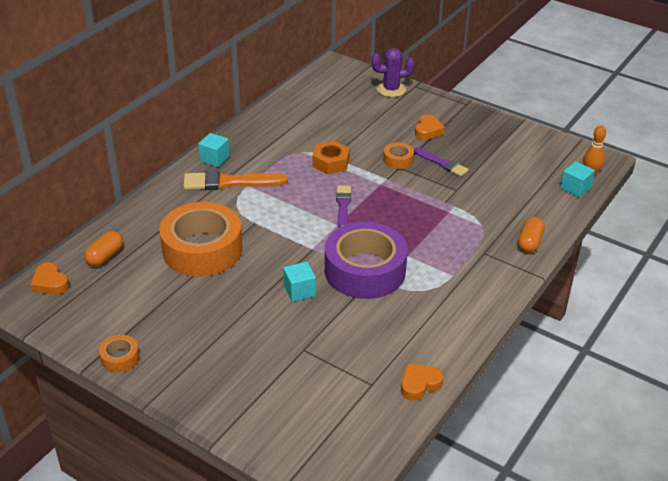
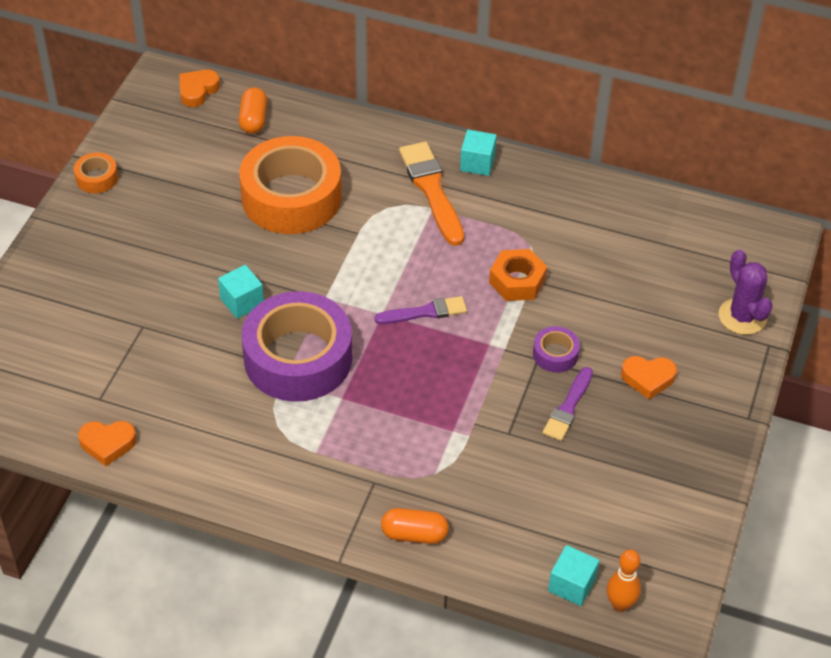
camera: 75 degrees right, 10 degrees up
(105, 256) = (253, 120): orange capsule -> orange capsule turned 75 degrees clockwise
(398, 160) = (555, 354): orange tape -> purple tape
(419, 384) = (107, 444): orange heart -> orange heart turned 135 degrees clockwise

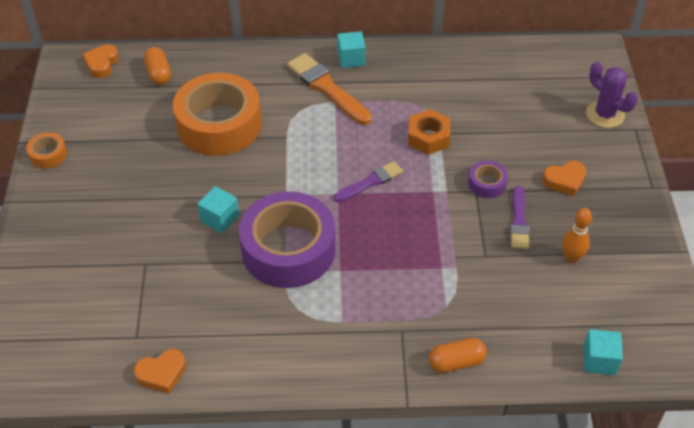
camera: 20 degrees left, 0 degrees up
(620, 604) = (644, 363): orange bowling pin -> orange bowling pin (571, 258)

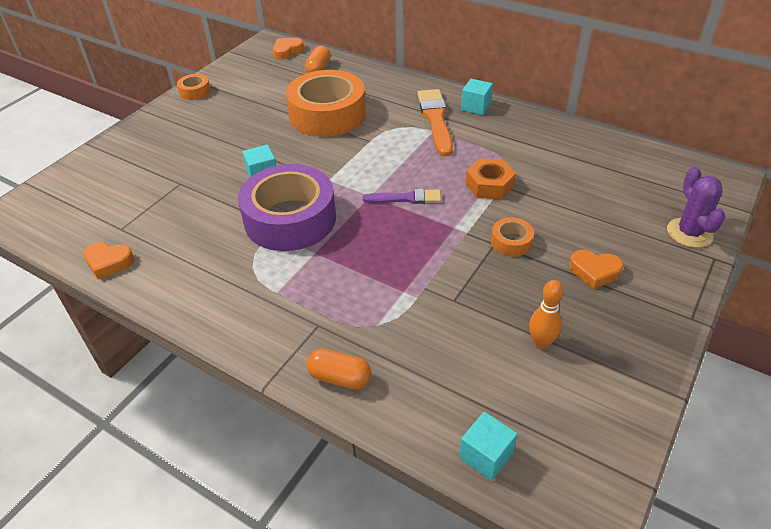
camera: 35 degrees right, 5 degrees down
(487, 183) = (511, 242): purple tape -> orange tape
(519, 221) = (514, 286): purple brush -> none

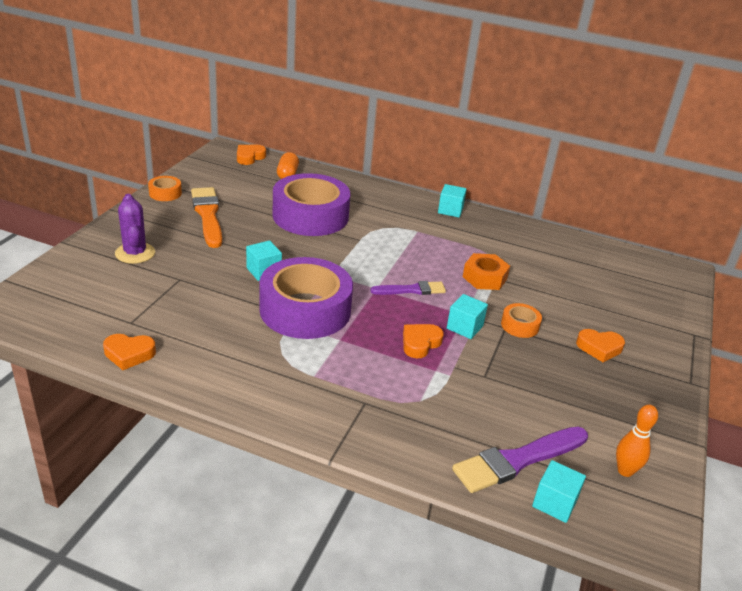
camera: 15 degrees left, 10 degrees down
(327, 114) = (310, 216): orange tape -> purple tape
(340, 378) = (401, 447): orange capsule -> none
(396, 260) = (420, 343): none -> orange heart
(435, 120) = (416, 221): orange brush -> orange brush (208, 215)
(450, 242) = (464, 327): none -> turquoise cube
(460, 402) = (517, 460): none -> purple brush
(541, 343) = (572, 408): orange bowling pin -> orange bowling pin (625, 471)
(689, 233) = (668, 314): purple cactus -> purple cactus (135, 253)

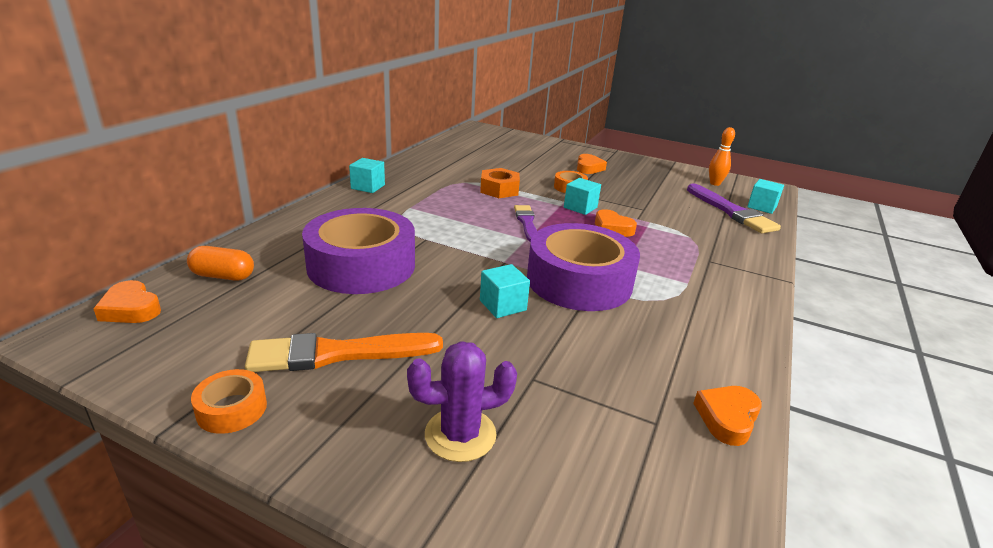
camera: 85 degrees left, 5 degrees down
(129, 354) = (727, 418): orange heart -> orange heart turned 150 degrees counterclockwise

